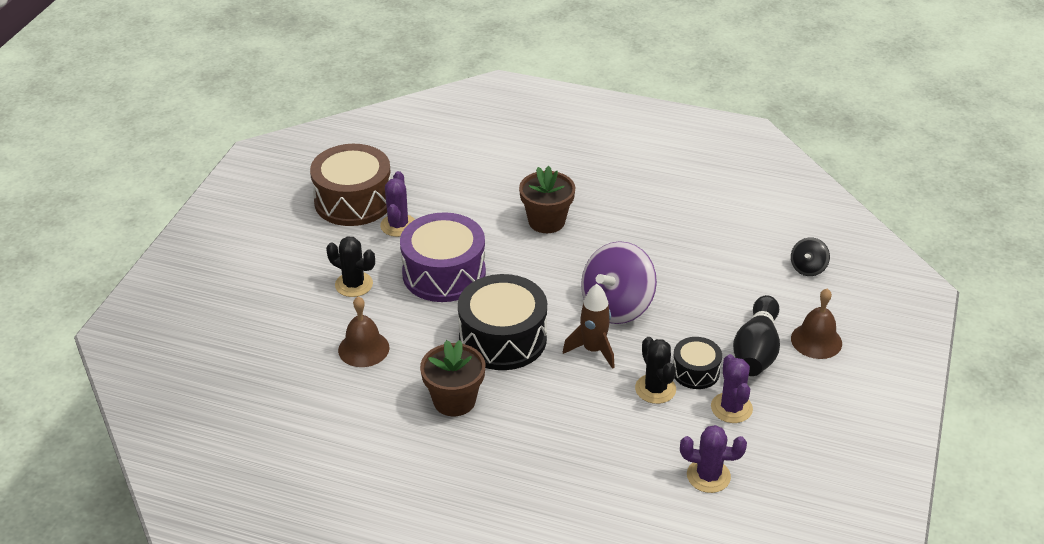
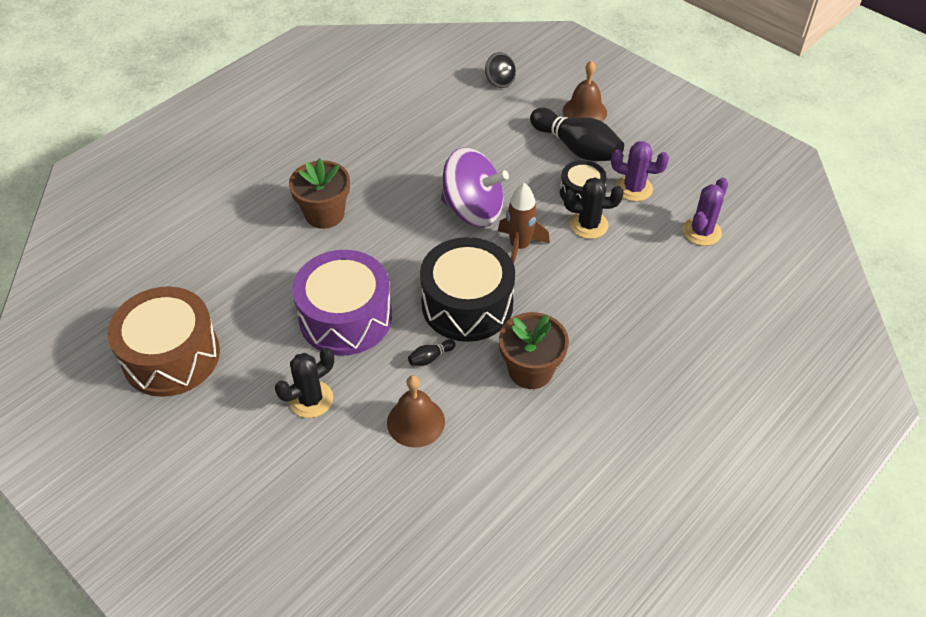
camera: 65 degrees left, 10 degrees up
(398, 225) = (243, 330): purple cactus -> none
(432, 335) = (430, 357): none -> black bowling pin
(617, 306) = (473, 210): purple spinning top -> purple spinning top turned 45 degrees counterclockwise

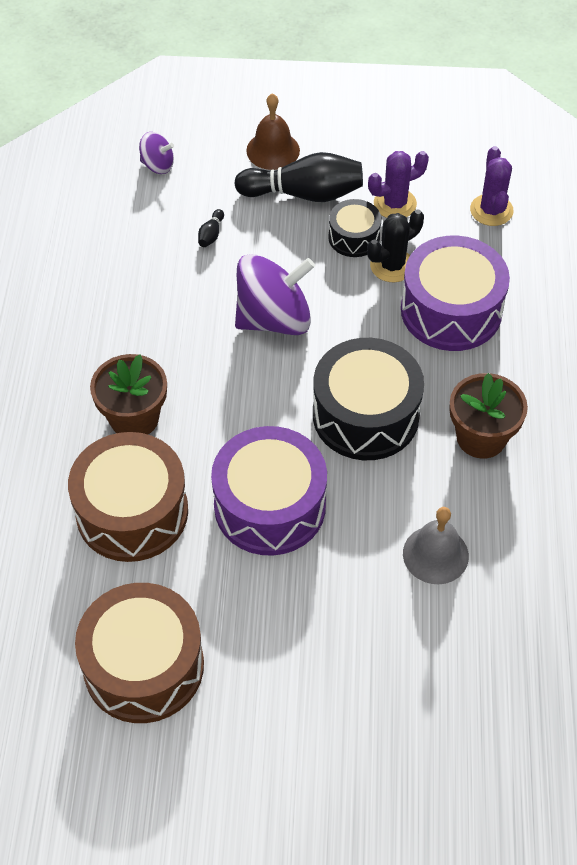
camera: 40 degrees left, 5 degrees up
(263, 265) = (132, 512): none -> brown drum
(311, 399) = (323, 604): black cactus -> none
(415, 422) = (435, 554): brown bell -> grey bell
(430, 357) = (386, 488): black bowling pin -> black bowling pin (211, 235)
(500, 81) = (157, 165): black spinning top -> purple spinning top
(519, 247) = (353, 327): brown rocket -> none
(599, 277) = (451, 310): none -> purple drum

